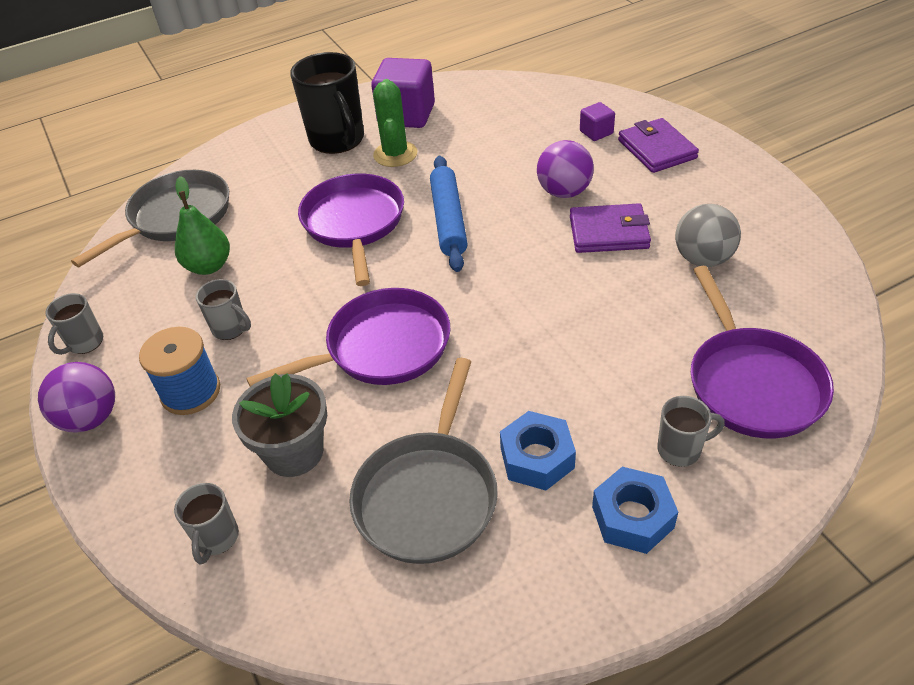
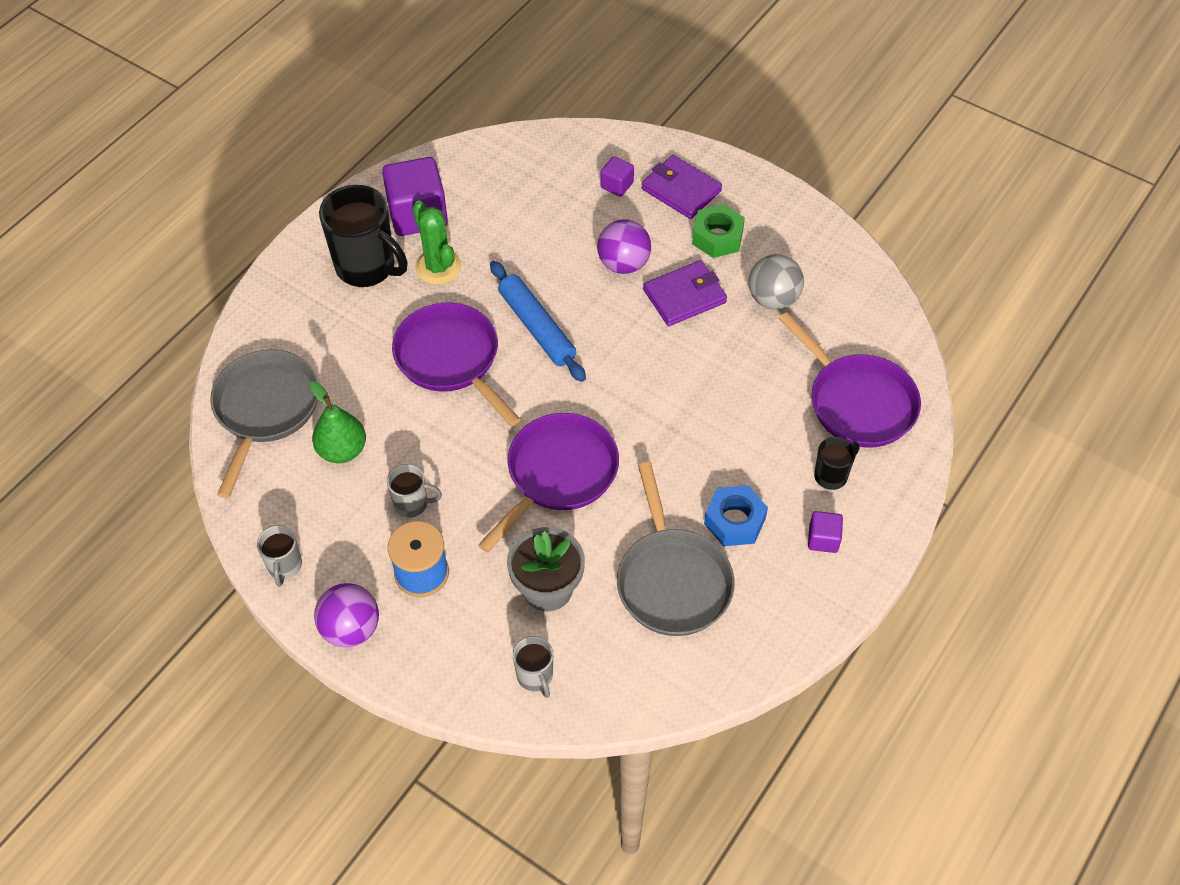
camera: 30 degrees left, 10 degrees up
(632, 517) = (823, 539): blue nut -> purple cube
(672, 193) = (717, 237): none -> green nut
(680, 450) = (832, 475): grey mug -> black mug

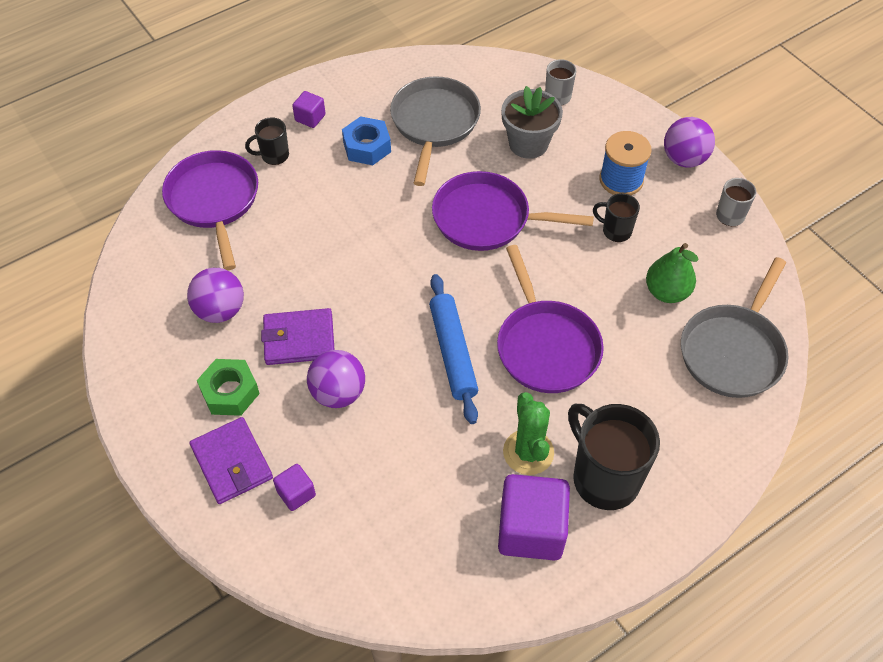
camera: 160 degrees left, 0 degrees up
(412, 504) = (615, 231): grey mug -> black mug
(558, 474) = (487, 218): purple pan -> purple pan turned 45 degrees clockwise
(773, 299) = (220, 310): grey ball -> purple ball

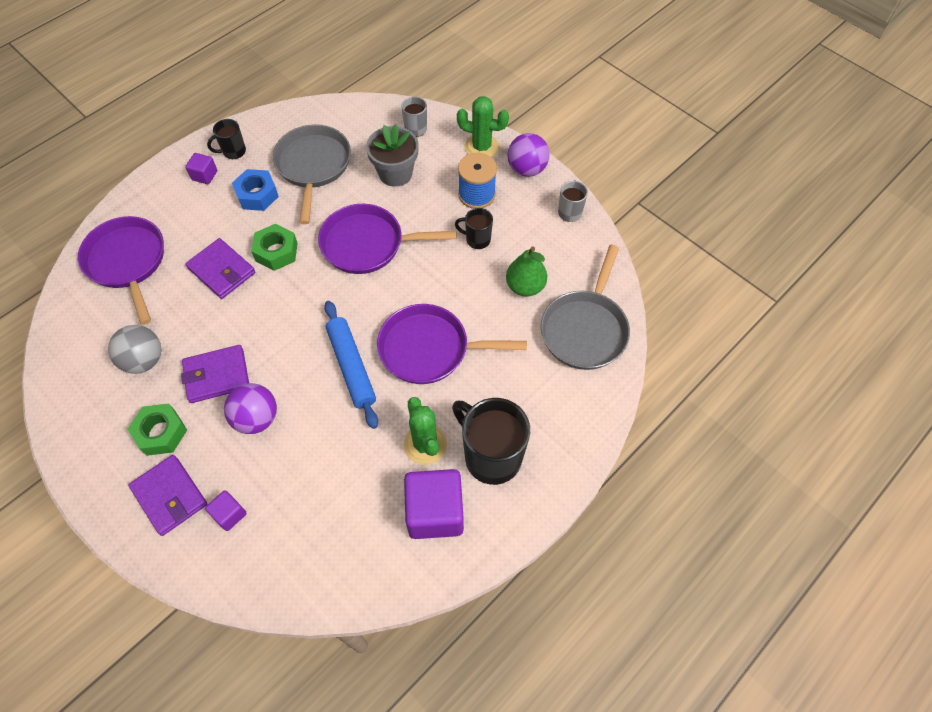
camera: 10 degrees left, 5 degrees up
(220, 310) = (144, 360): purple ball -> grey ball
(274, 155) = (176, 214): black mug -> black mug (233, 151)
(317, 225) = (222, 270): none -> purple wallet
(381, 213) = (276, 252): none -> green nut
(545, 346) = (429, 349): purple pan -> purple pan turned 120 degrees clockwise
(633, 127) = (481, 147): none -> green cactus

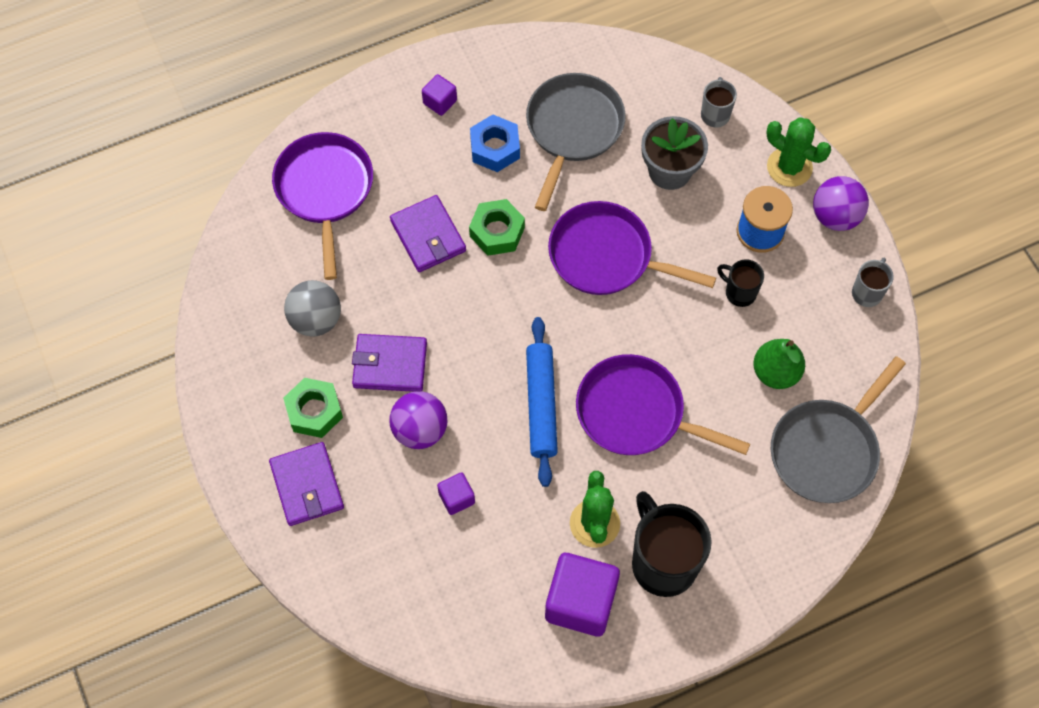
camera: 20 degrees right, 5 degrees up
(229, 514) = (364, 527): purple cube -> purple cube (456, 498)
(233, 151) = (482, 79): black mug -> none

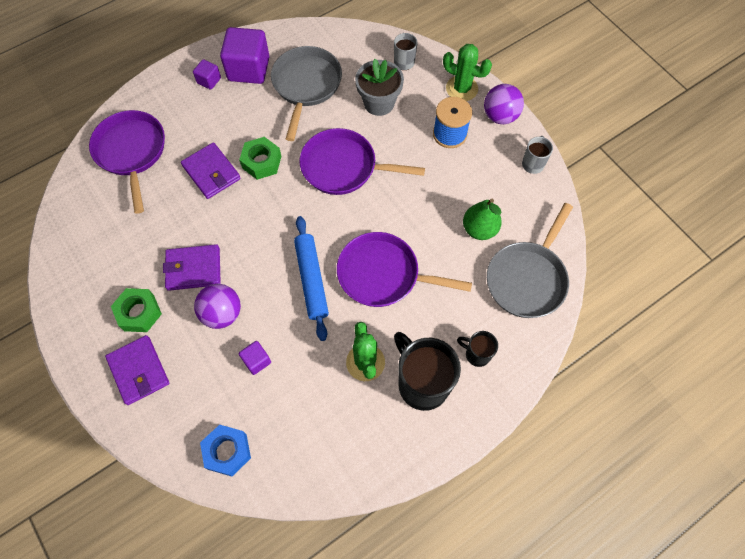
camera: 10 degrees left, 0 degrees up
(316, 320) = (133, 245): grey ball -> none
(495, 148) = (252, 106): blue nut -> blue nut (227, 451)
(580, 602) = (364, 425): purple cube -> purple cube (249, 69)
(739, 292) = (443, 177): black mug -> black mug (476, 354)

